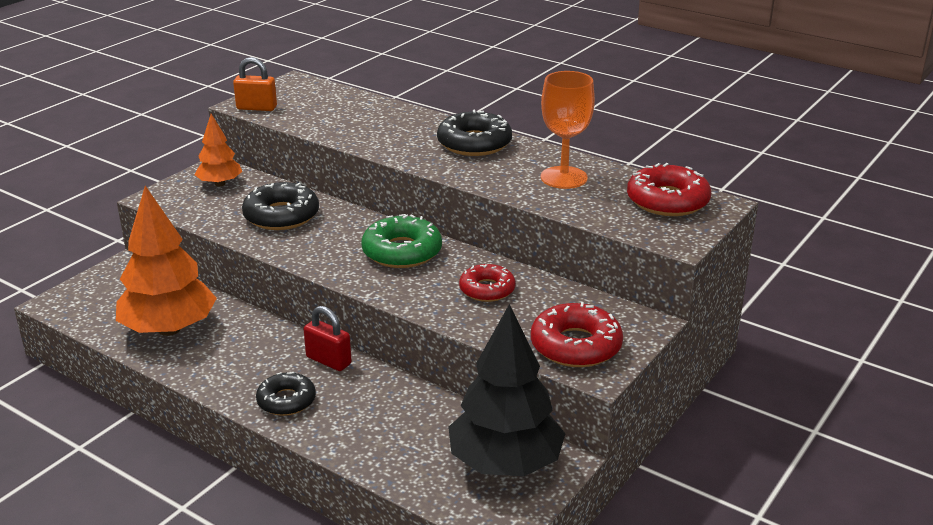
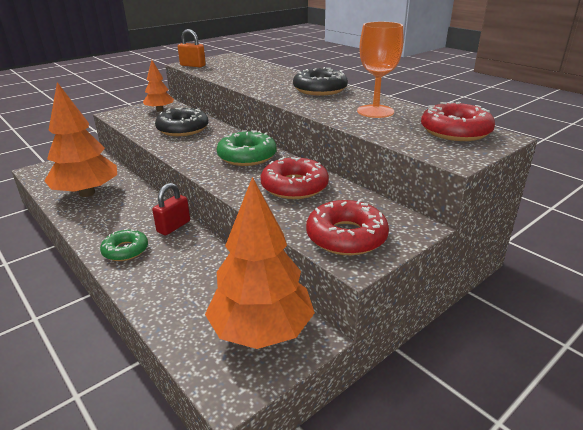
camera: 15 degrees right, 0 degrees up
(286, 400) = (125, 250): black donut -> green donut
(328, 360) = (174, 226): red padlock -> red padlock turned 75 degrees clockwise
(487, 289) = (294, 186): red donut -> red donut, size x1.51
(505, 463) = (261, 330): black tree -> orange tree

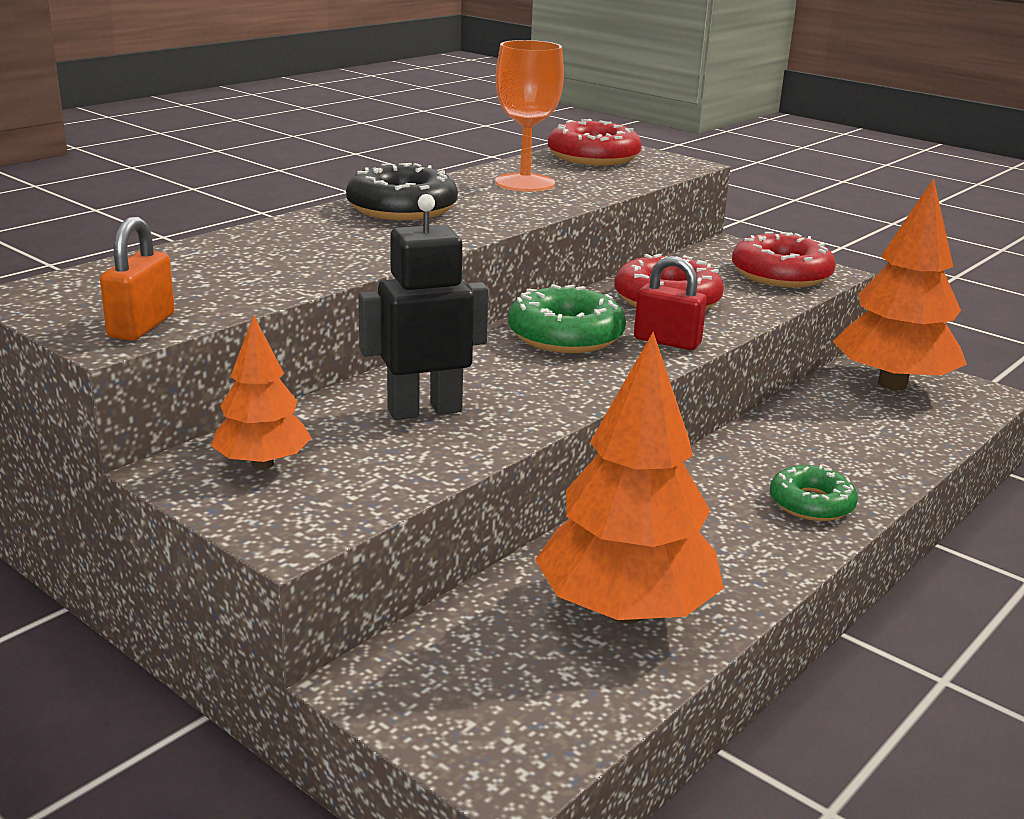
camera: 100 degrees left, 5 degrees down
(174, 226) = (710, 471): red padlock -> red padlock (667, 341)
(183, 129) = (424, 410): black donut -> black robot

